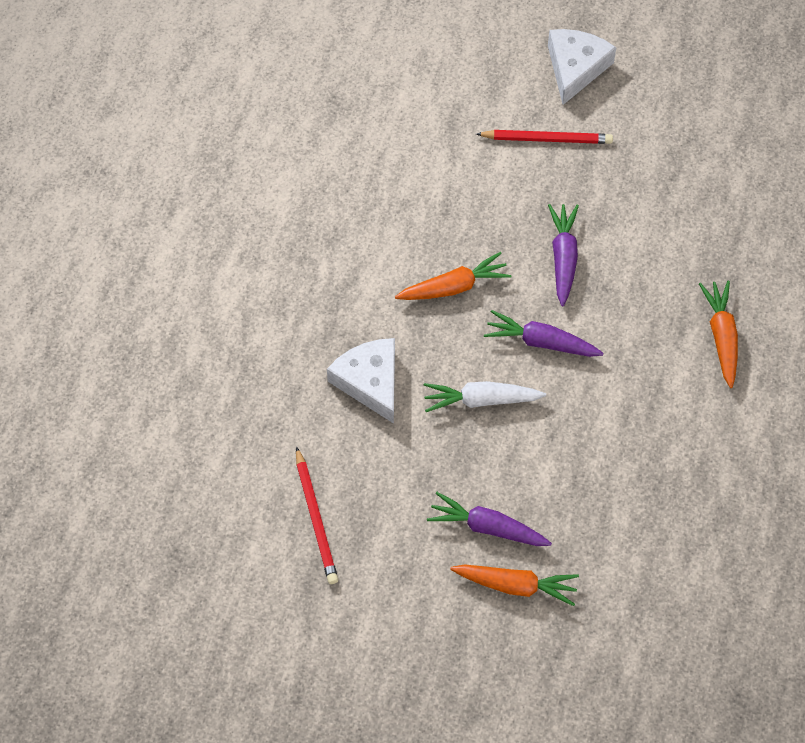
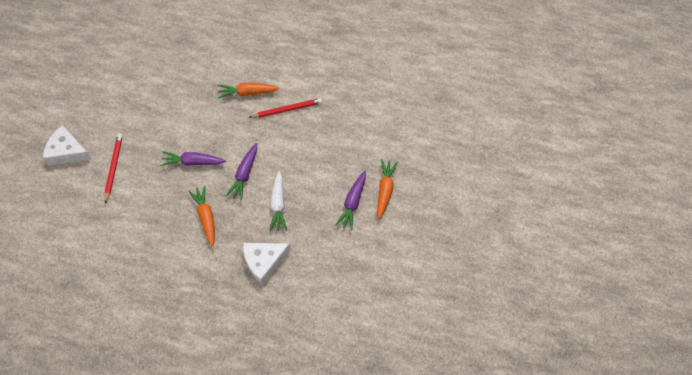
camera: 90 degrees left, 0 degrees up
(316, 518) = (348, 289): red pencil -> red pencil (287, 109)

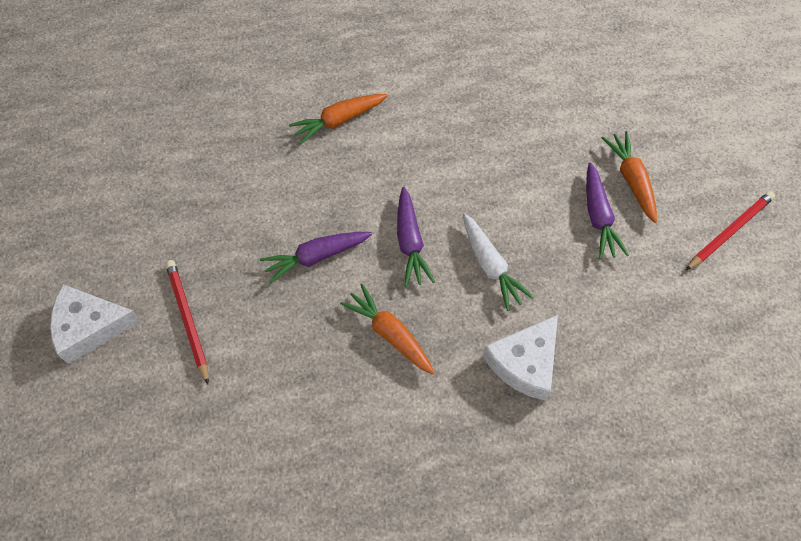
camera: 25 degrees left, 0 degrees up
(287, 109) = (414, 122): red pencil -> red pencil (729, 231)

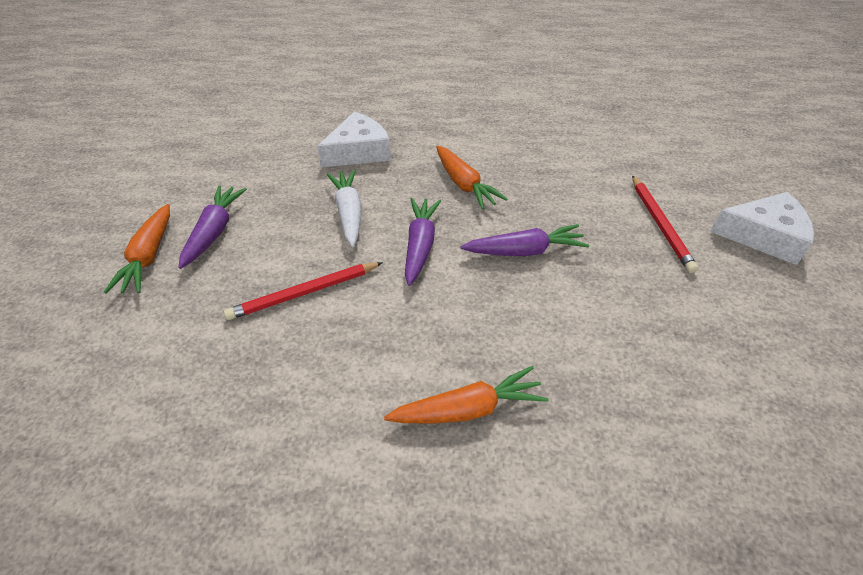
camera: 165 degrees left, 15 degrees down
(729, 231) = (107, 198): red pencil -> red pencil (305, 293)

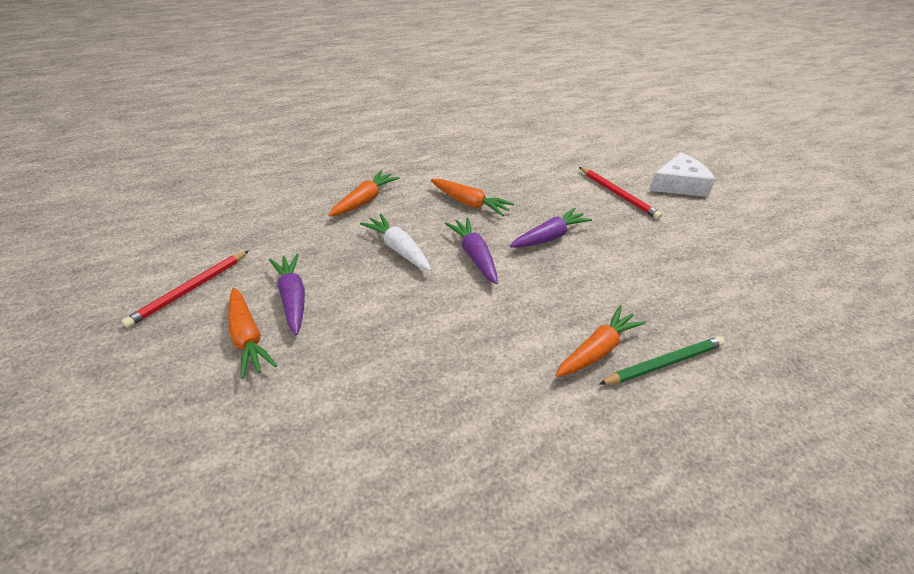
camera: 30 degrees left, 5 degrees down
(305, 293) = (416, 318): red pencil -> red pencil (190, 290)
(359, 151) = (365, 200): white cheese -> orange carrot
(539, 462) = (663, 363): none -> green pencil

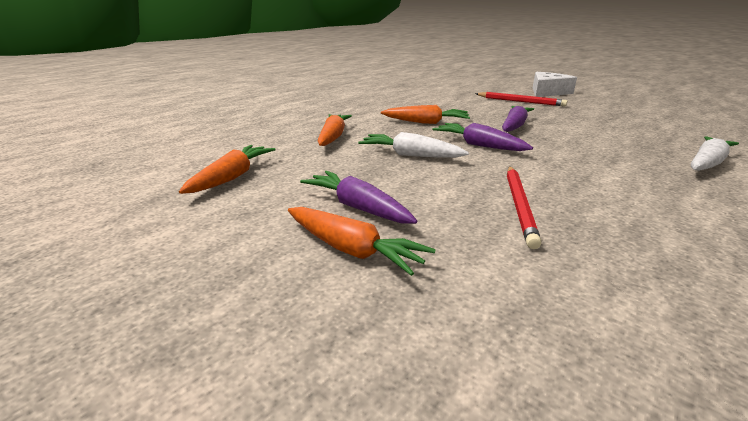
camera: 25 degrees left, 15 degrees down
(190, 290) = (221, 233): red pencil -> red pencil (520, 205)
(597, 350) = (657, 168): orange carrot -> orange carrot (232, 177)
(663, 363) = (707, 163): green pencil -> white carrot

